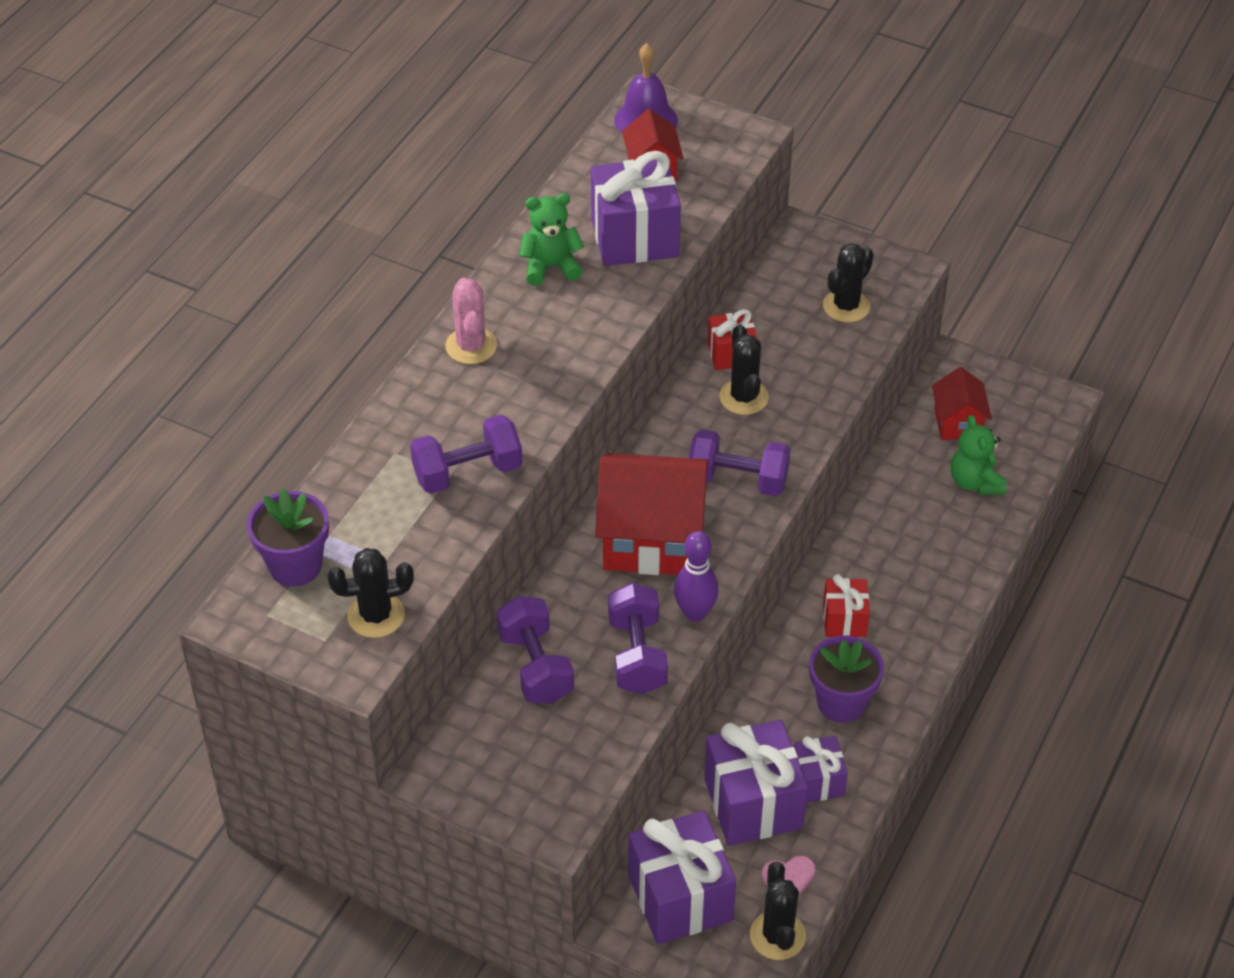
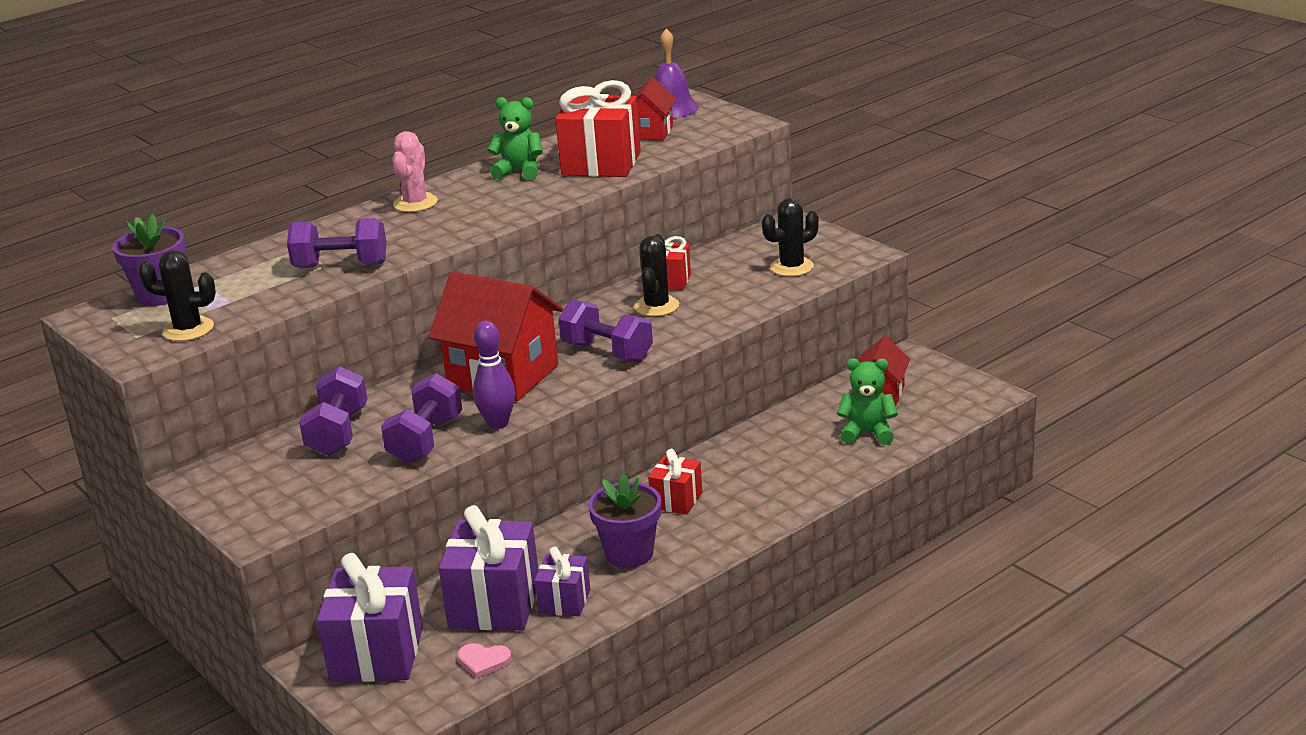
camera: 25 degrees right, 20 degrees down
(634, 237) = (601, 164): purple gift -> red gift
(777, 936) = (438, 700): black cactus -> none
(975, 482) = (867, 433): green teddy bear -> green teddy bear turned 90 degrees clockwise

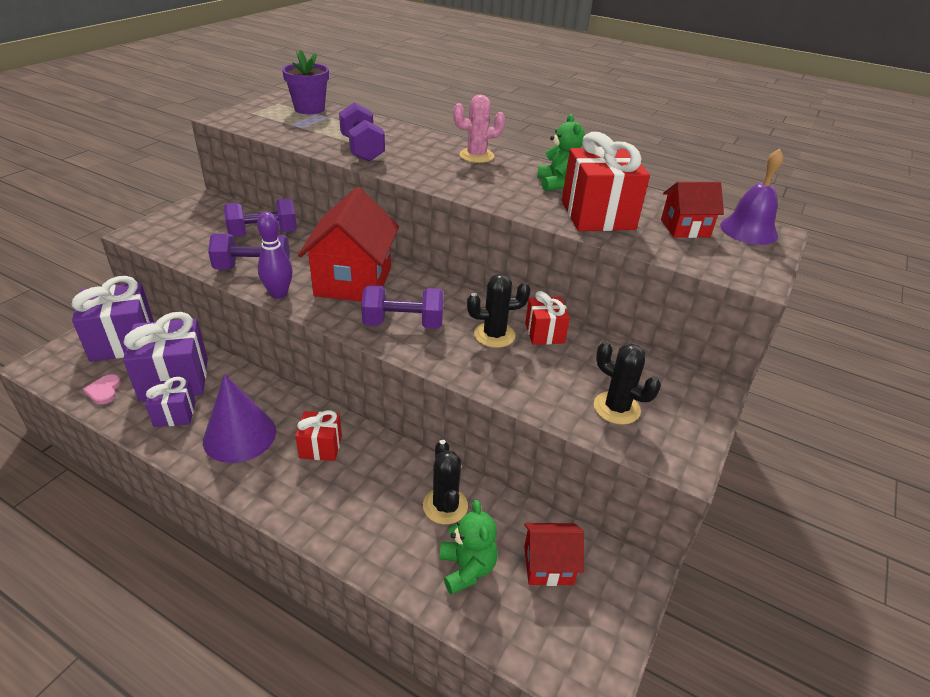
camera: 65 degrees right, 10 degrees up
(188, 329) = (261, 123): black cactus -> black cactus (445, 506)
(607, 352) = (403, 324): purple dumbbell -> purple dumbbell turned 75 degrees clockwise
(629, 553) = (239, 435): purple flower pot -> purple cone

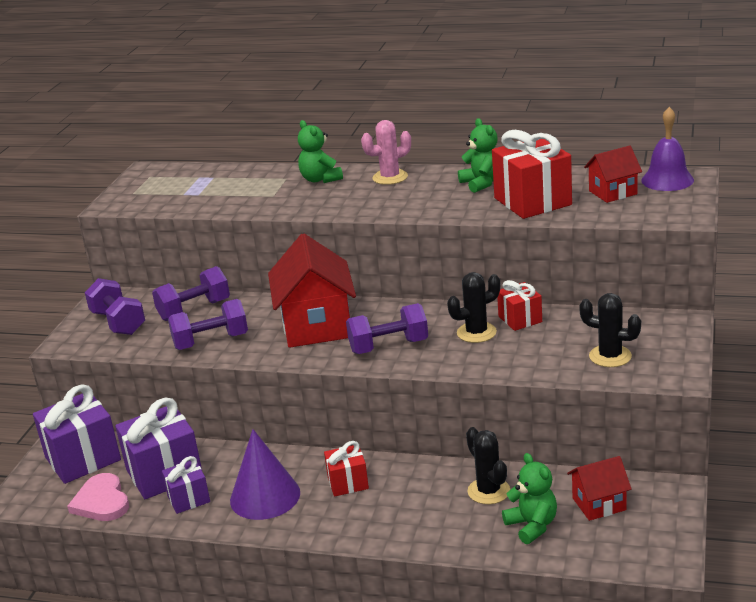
camera: 10 degrees left, 10 degrees down
(104, 391) = (102, 501): pink heart -> pink heart, size x1.71
(279, 294) = (254, 355): purple bowling pin -> none
(309, 109) = (187, 174): purple flower pot -> none
(362, 149) = (276, 199): purple dumbbell -> purple dumbbell (118, 323)
(414, 141) = (320, 179): none -> green teddy bear

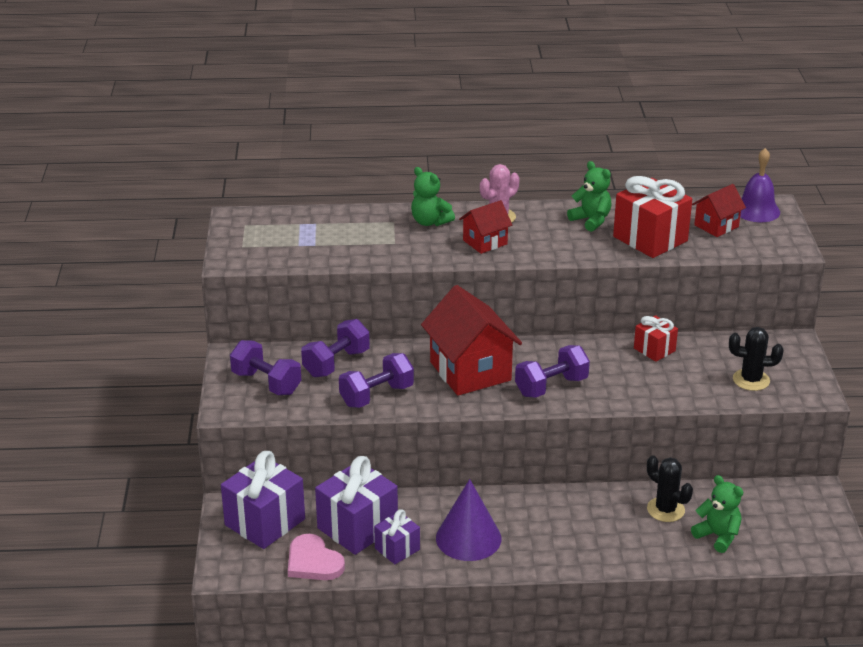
camera: 20 degrees left, 5 degrees up
(348, 483) = (537, 516): red gift -> none
(476, 333) = (623, 366): black cactus -> none
(599, 504) = (763, 510): red house -> red house (485, 242)

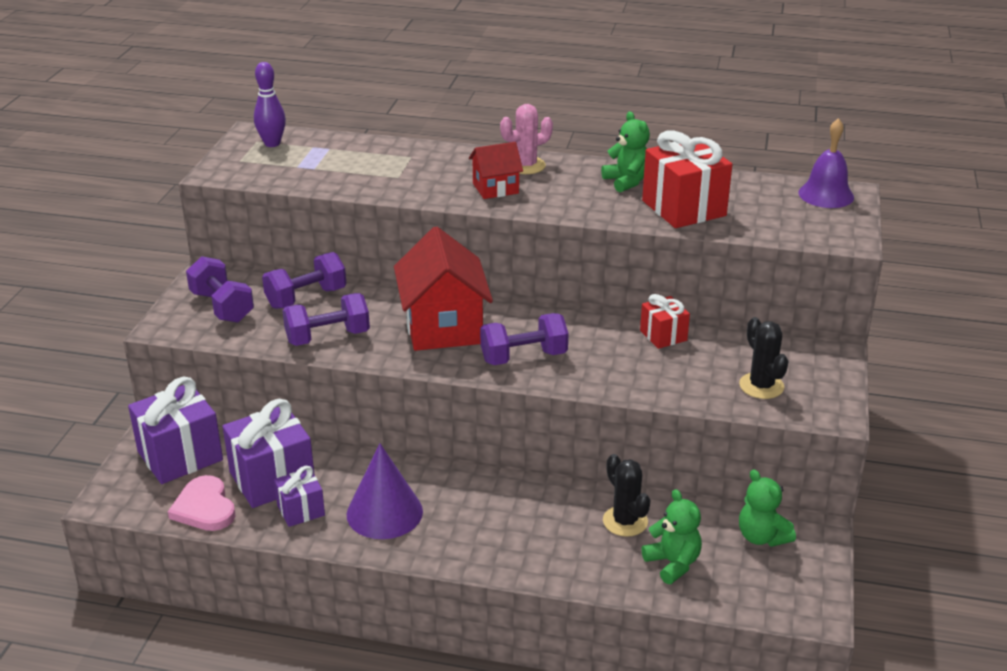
camera: 15 degrees right, 0 degrees up
(261, 225) = (272, 143): none -> purple bowling pin
(430, 222) = (449, 161): green teddy bear -> green teddy bear (762, 537)
(716, 226) = (769, 205): red house -> none
(751, 380) = (761, 386): black cactus -> black cactus turned 45 degrees clockwise

